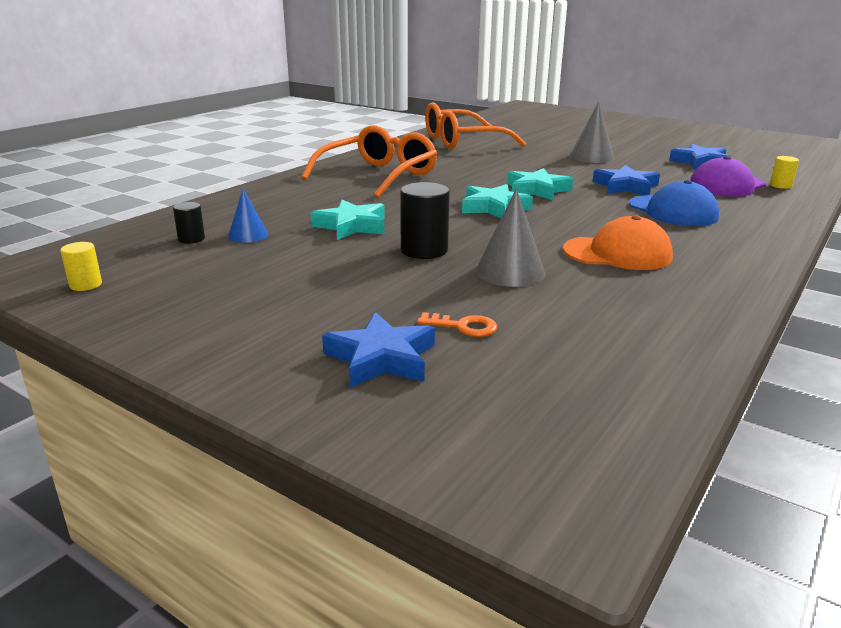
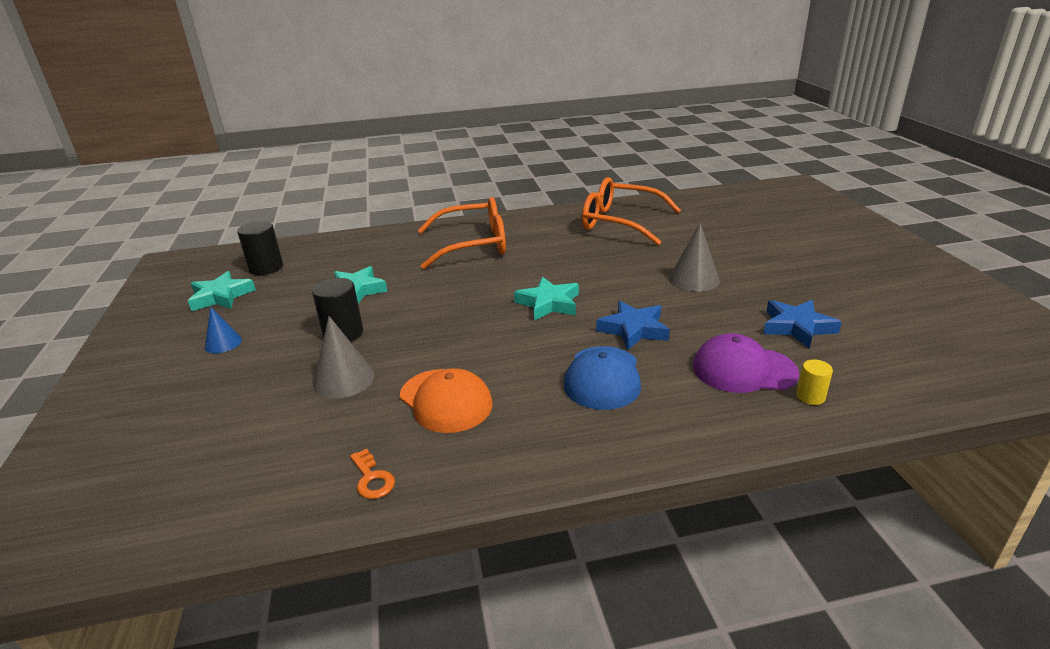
camera: 45 degrees right, 5 degrees up
(85, 285) = (169, 285): yellow cylinder -> none
(191, 239) = (266, 268): black cylinder -> black cylinder, size x1.76
(248, 235) = (294, 276): blue cone -> blue cone (223, 343)
(381, 358) = (150, 408): blue star -> none
(463, 327) = (225, 410): orange key -> orange key (372, 479)
(494, 207) = (473, 310): turquoise star -> turquoise star (221, 296)

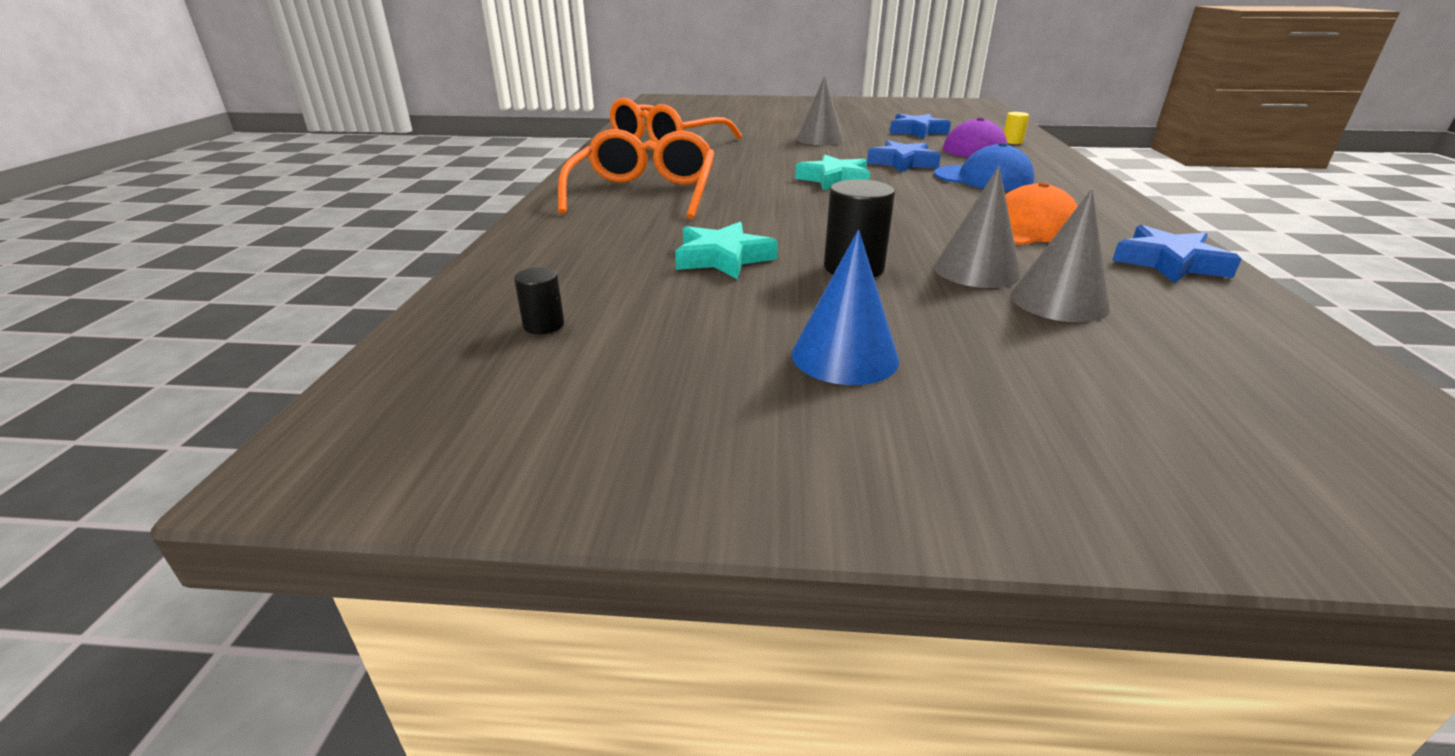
camera: 75 degrees left, 0 degrees up
(221, 296) = (636, 368): turquoise star -> none
(223, 343) = (844, 356): blue cone -> blue cone, size x1.57
(266, 268) = (544, 325): black cylinder -> black cylinder, size x0.57
(289, 414) = (1059, 301): none -> grey cone
(372, 479) = (1169, 263): orange key -> blue star

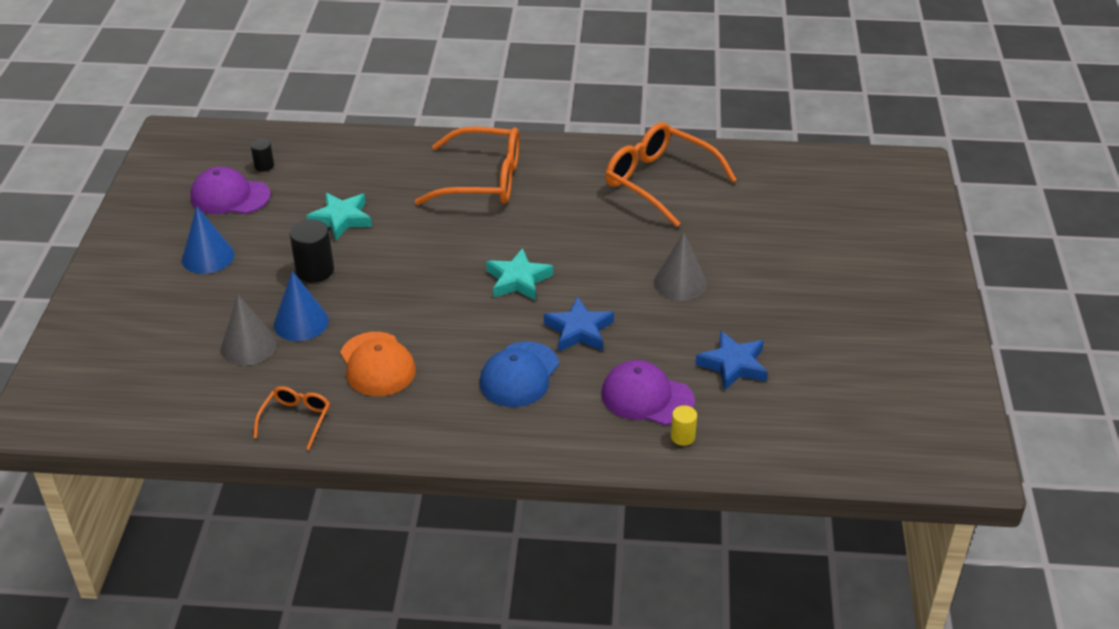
camera: 90 degrees right, 10 degrees up
(641, 351) = (229, 196): none -> purple cap
(976, 270) = (301, 322): grey cone -> blue cone
(1169, 263) = (296, 419): blue star -> orange glasses

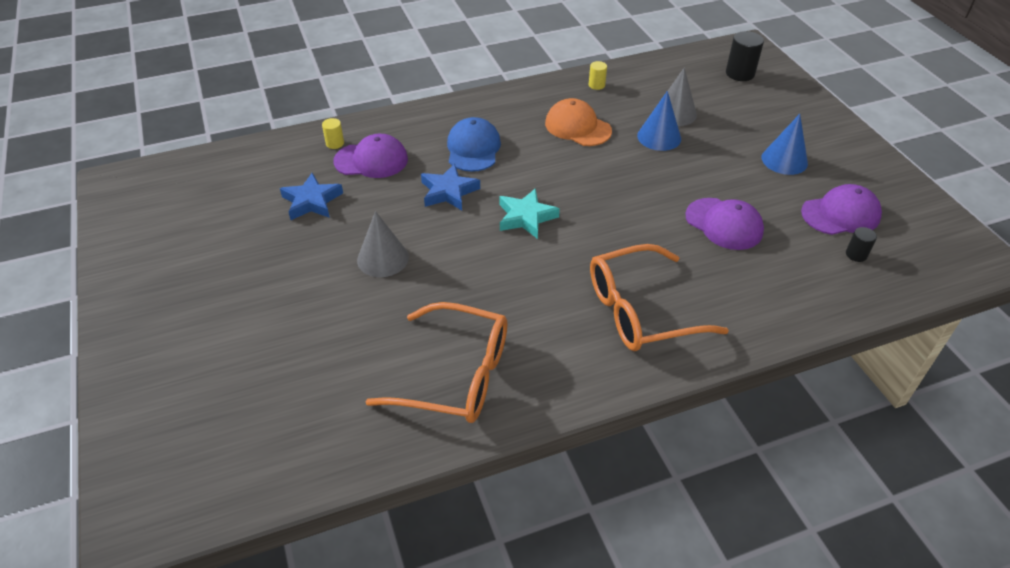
camera: 155 degrees right, 5 degrees up
(296, 419) = (596, 85): orange glasses -> yellow cylinder
(315, 270) = (693, 175): black cylinder -> black cylinder (740, 73)
(341, 219) = (724, 224): turquoise star -> purple cap

